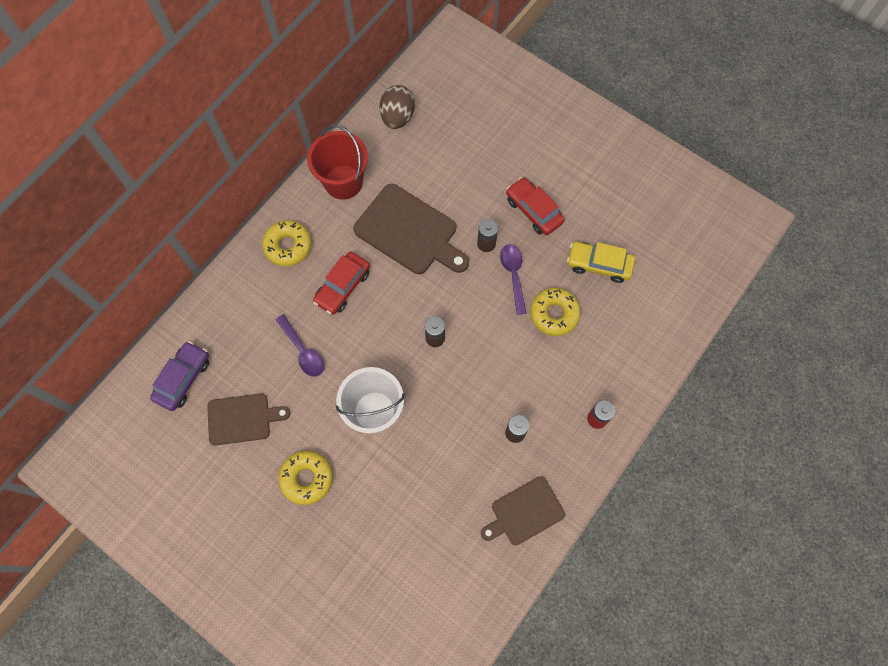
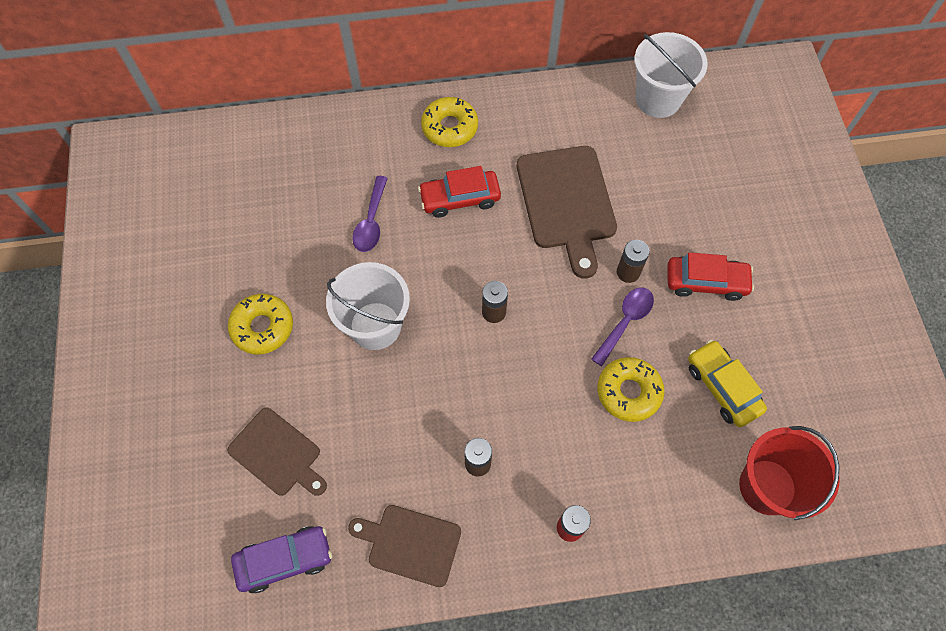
camera: 45 degrees right, 5 degrees down
(183, 379) = (258, 160): purple car -> purple car (285, 560)
(242, 419) = (266, 231): brown cutting board -> brown cutting board (277, 454)
(343, 182) = (552, 114): red bucket -> red bucket (767, 486)
(397, 117) = (658, 99): brown egg -> white bucket
(533, 210) = (706, 282): red car -> red car turned 90 degrees clockwise

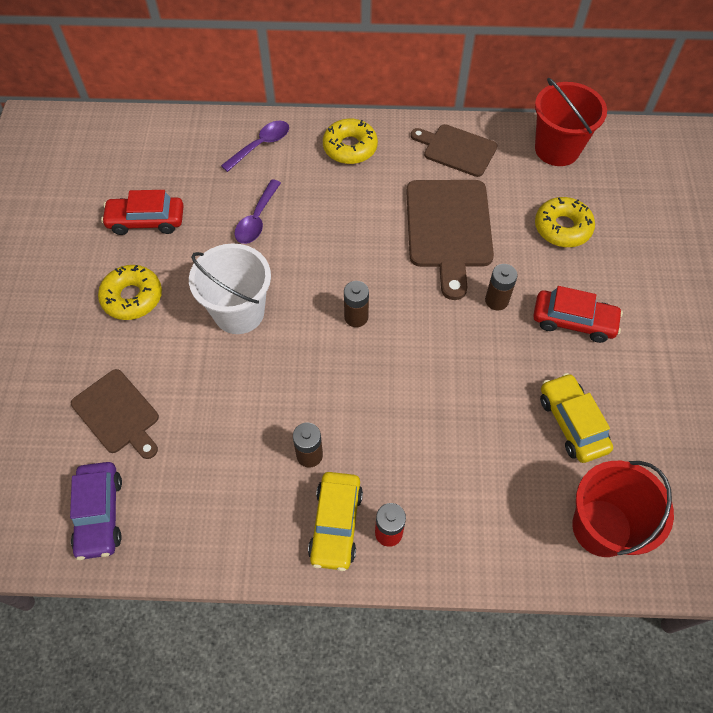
camera: 10 degrees right, 5 degrees down
(285, 560) = (100, 514): purple car -> purple car turned 90 degrees clockwise
(410, 544) = (225, 520): brown cutting board -> brown cutting board (457, 149)
(460, 199) = (346, 211): red car -> red car (146, 221)
(518, 528) = (336, 524): none -> yellow car
(625, 322) = (484, 346): purple spoon -> purple spoon (261, 145)
(628, 392) = (475, 412): yellow donut -> yellow donut (562, 228)
(658, 99) = (557, 149): white bucket -> red bucket

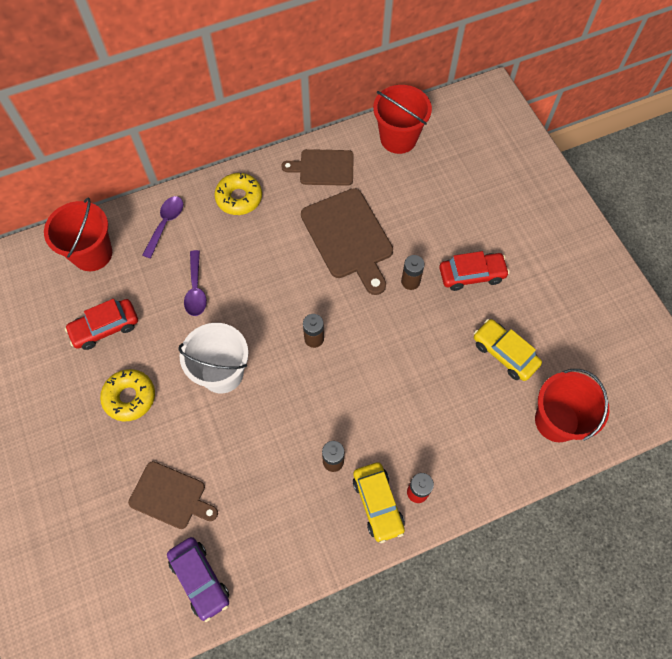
camera: 25 degrees left, 5 degrees up
(173, 147) = (92, 253): none -> red bucket
(562, 228) = (431, 203): yellow donut -> none

